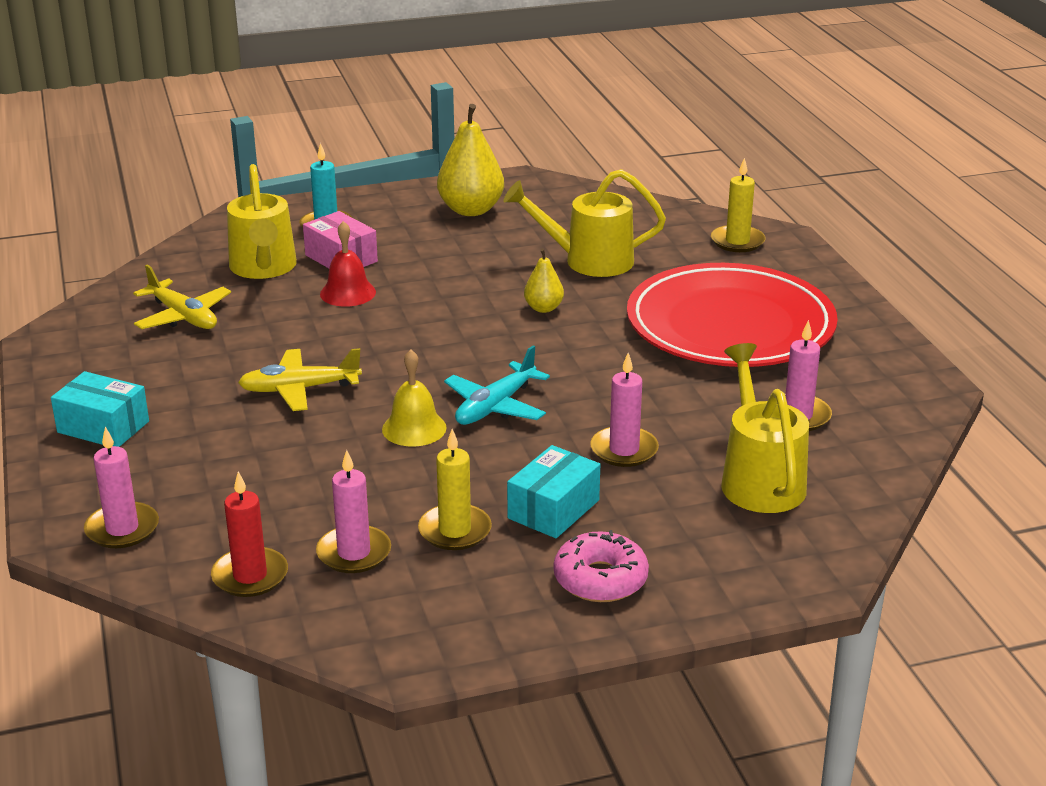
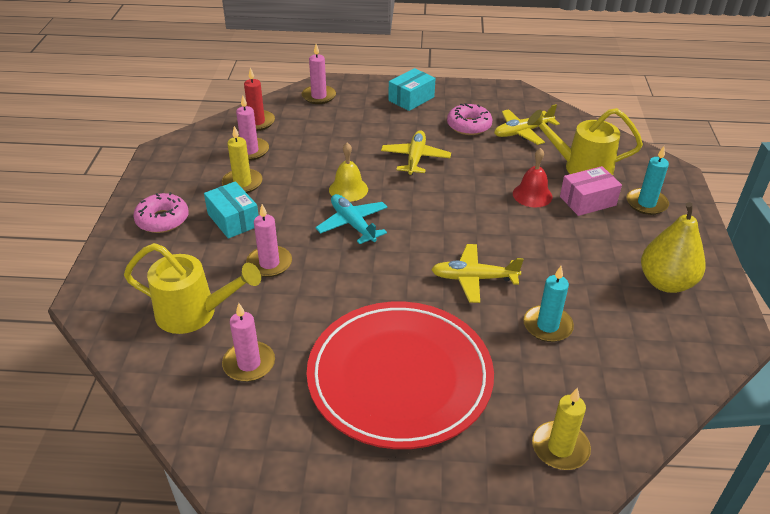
camera: 110 degrees right, 10 degrees up
(180, 361) = (469, 126): none -> pink donut
(543, 308) = (473, 278): yellow pear -> yellow plane
(587, 261) = (547, 326): yellow watering can -> turquoise candle

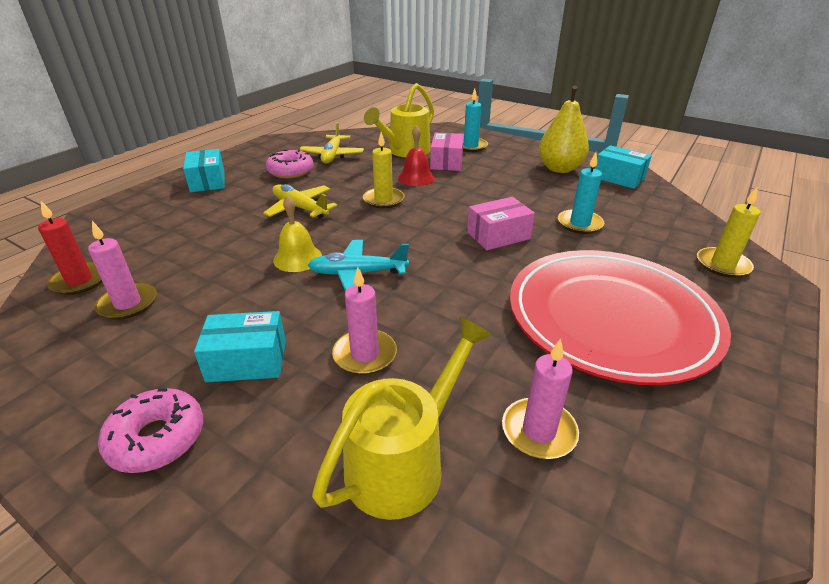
camera: 60 degrees left, 5 degrees down
(242, 183) = (183, 330): yellow candle -> yellow candle (383, 200)
(319, 96) = (110, 225): pink candle -> none
(473, 278) = (498, 235): yellow plane -> pink box
(696, 335) = (618, 178): none -> turquoise box

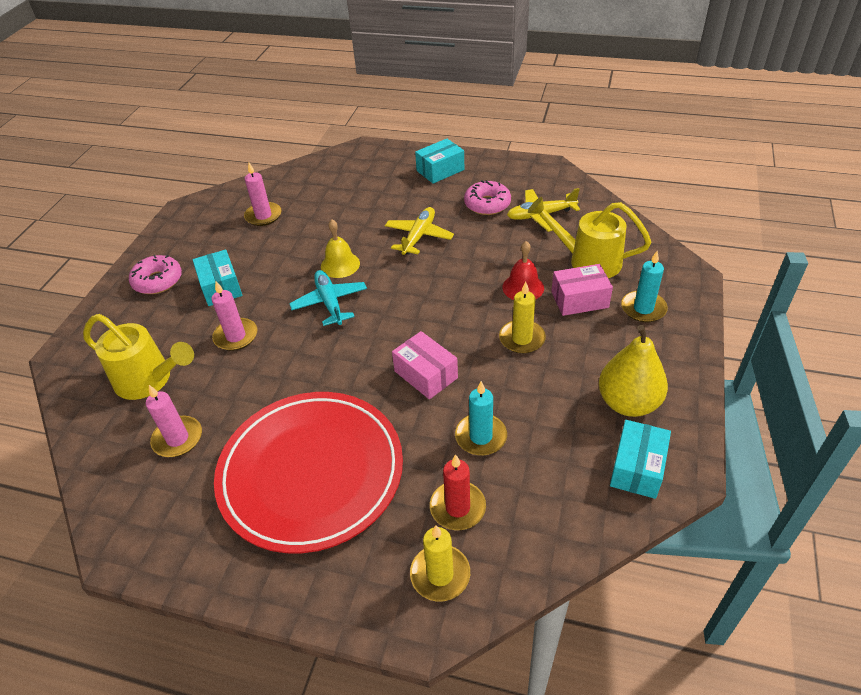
camera: 75 degrees right, 10 degrees up
(80, 281) = (281, 186): red candle -> red candle (457, 507)
(383, 200) = (460, 279): yellow candle -> yellow candle (522, 339)

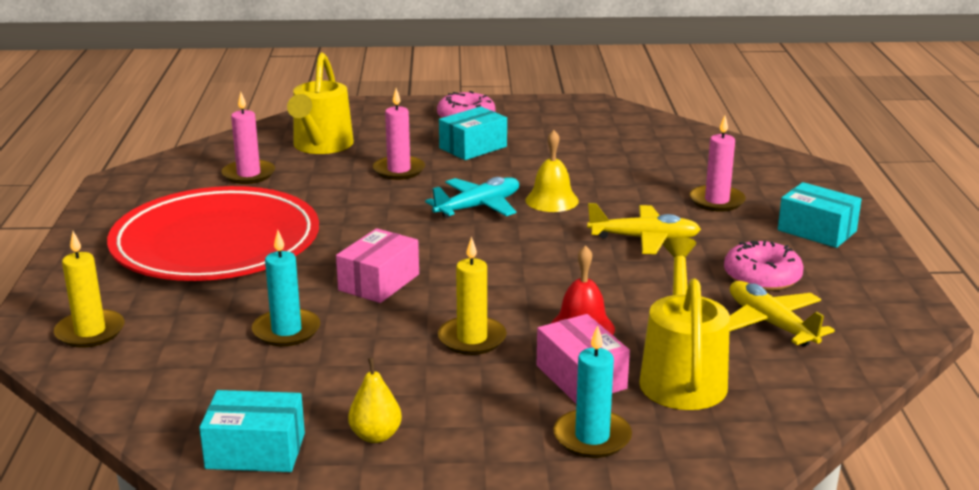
camera: 70 degrees right, 20 degrees down
(263, 216) = (614, 142): pink candle -> pink candle (717, 201)
(457, 507) = (178, 330): red candle -> none
(628, 403) = (375, 436): yellow pear -> yellow pear, size x0.53

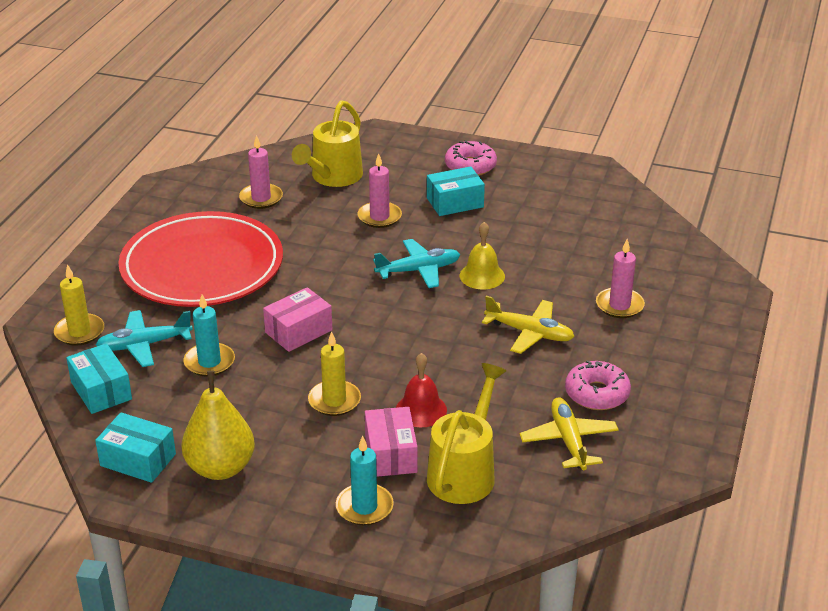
camera: 20 degrees right, 10 degrees up
(187, 329) = (144, 345): none -> turquoise plane
(375, 436) = (220, 468): yellow pear -> yellow pear, size x1.88
(816, 231) = (681, 356): turquoise box -> turquoise box (101, 391)

